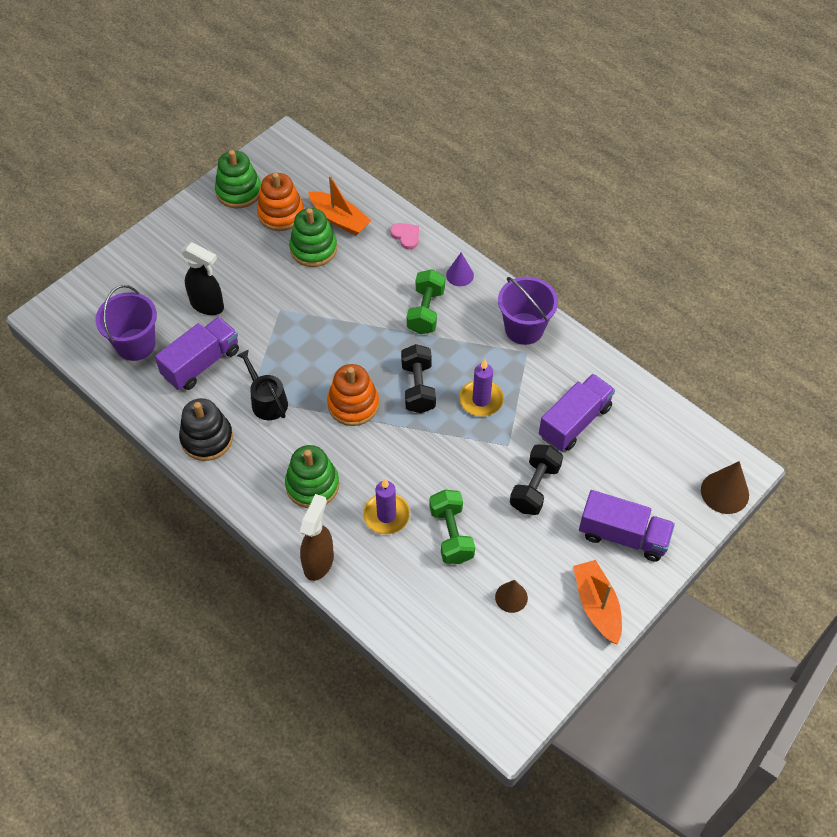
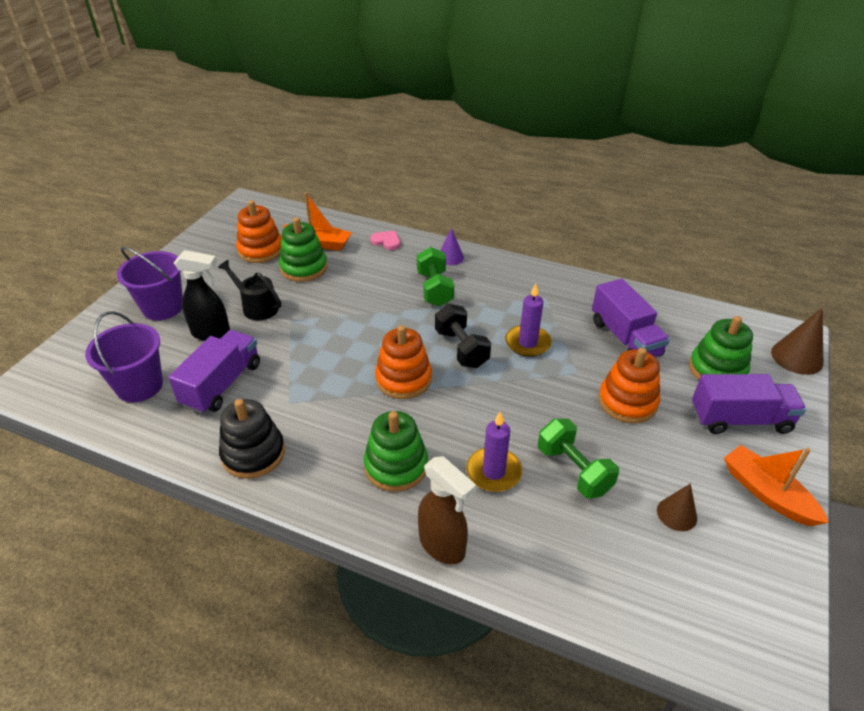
camera: 20 degrees left, 15 degrees down
(238, 191) = (213, 243): green stacking toy -> green stacking toy (717, 370)
(267, 401) = (309, 399): black watering can -> black watering can (257, 307)
(319, 562) = (442, 546): brown spray bottle -> brown spray bottle turned 135 degrees clockwise
(524, 328) = (531, 281): purple bucket -> purple bucket (163, 307)
(535, 488) = (627, 402): black dumbbell -> orange stacking toy
(574, 422) = (625, 338): purple truck -> purple truck turned 135 degrees clockwise

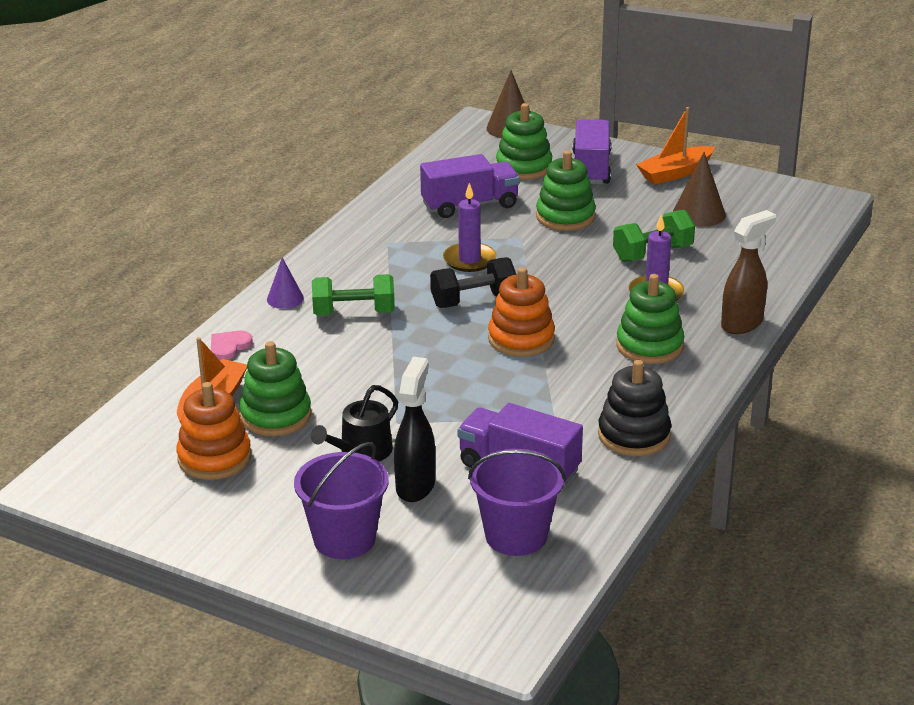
camera: 85 degrees left, 10 degrees down
(627, 402) = (565, 217): orange stacking toy -> green stacking toy
(676, 514) = (699, 214): brown cone -> brown cone, size x1.55

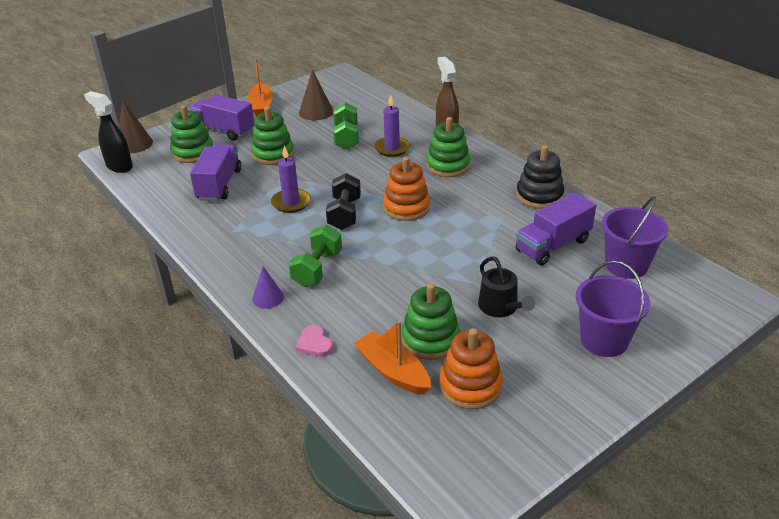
camera: 65 degrees left, 5 degrees up
(415, 486) = (554, 293): black spray bottle -> black spray bottle (119, 166)

